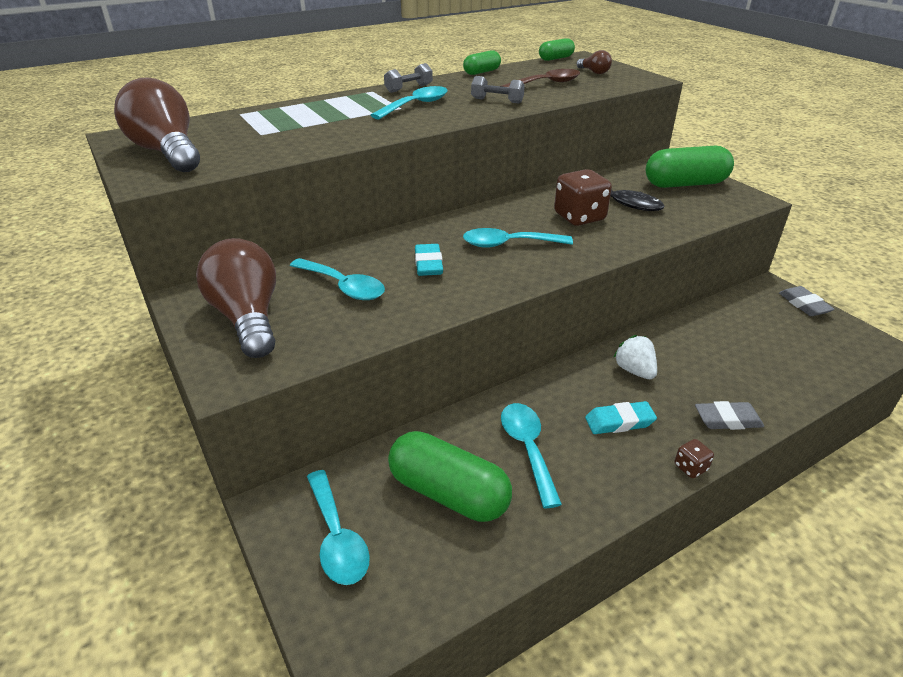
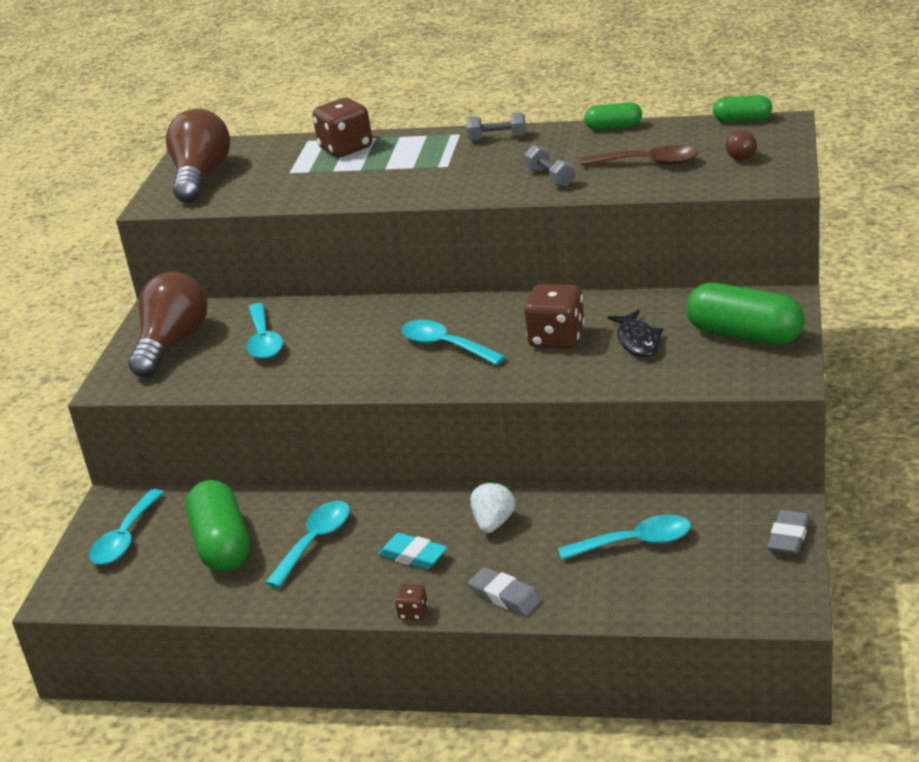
camera: 45 degrees right, 5 degrees down
(288, 112) = (346, 148): none -> brown dice
(416, 105) = (464, 166): turquoise spoon -> turquoise spoon (635, 543)
(428, 264) = (351, 342): turquoise eraser -> none

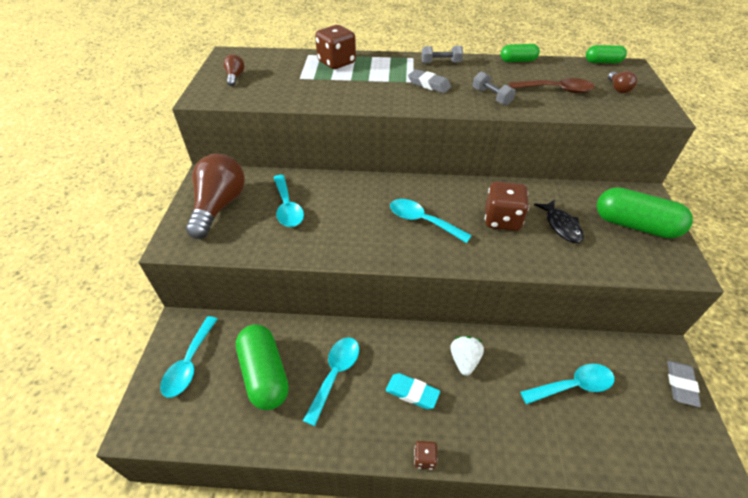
camera: 10 degrees left, 15 degrees up
(201, 177) = (235, 77): brown light bulb -> brown light bulb, size x0.44
(505, 596) = (492, 441): grey eraser -> grey eraser (429, 84)

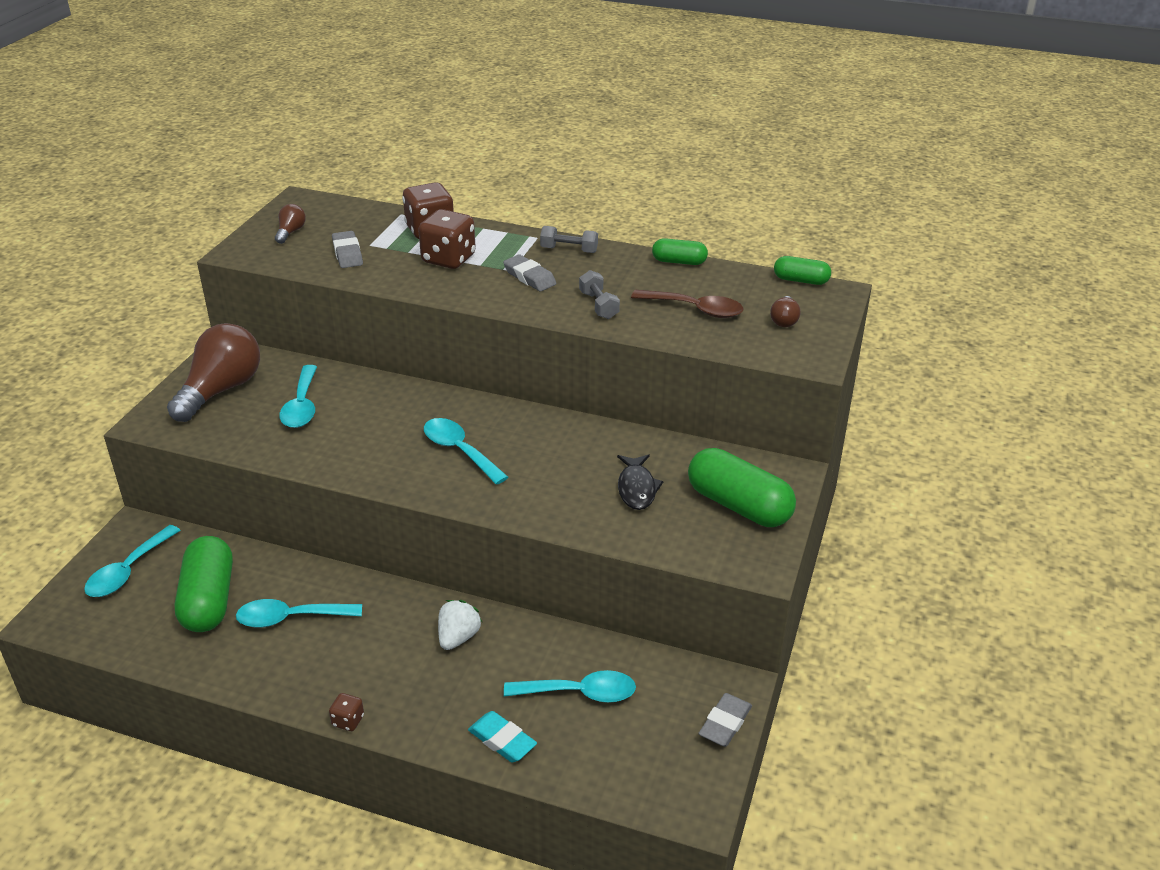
camera: 15 degrees right, 10 degrees down
(287, 86) = (347, 254): none -> grey eraser
(335, 374) = (291, 618): turquoise spoon -> turquoise spoon turned 135 degrees counterclockwise
(412, 393) = (372, 656): turquoise eraser -> turquoise eraser (502, 740)
(502, 220) = (563, 467): brown dice -> brown dice (448, 259)

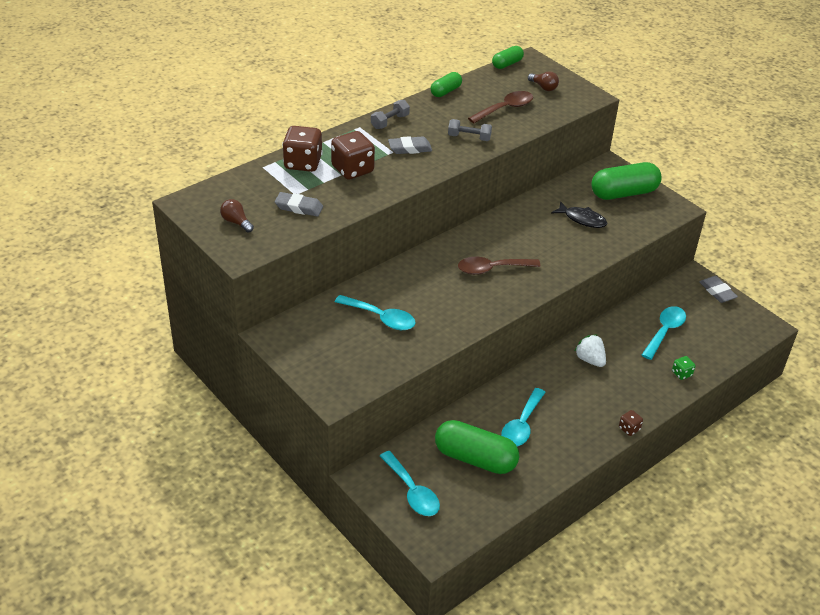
camera: 60 degrees left, 5 degrees up
(221, 390) = (324, 350): brown light bulb -> none
(459, 451) = (492, 269): turquoise spoon -> brown spoon
(502, 740) = (681, 374): turquoise eraser -> green dice

